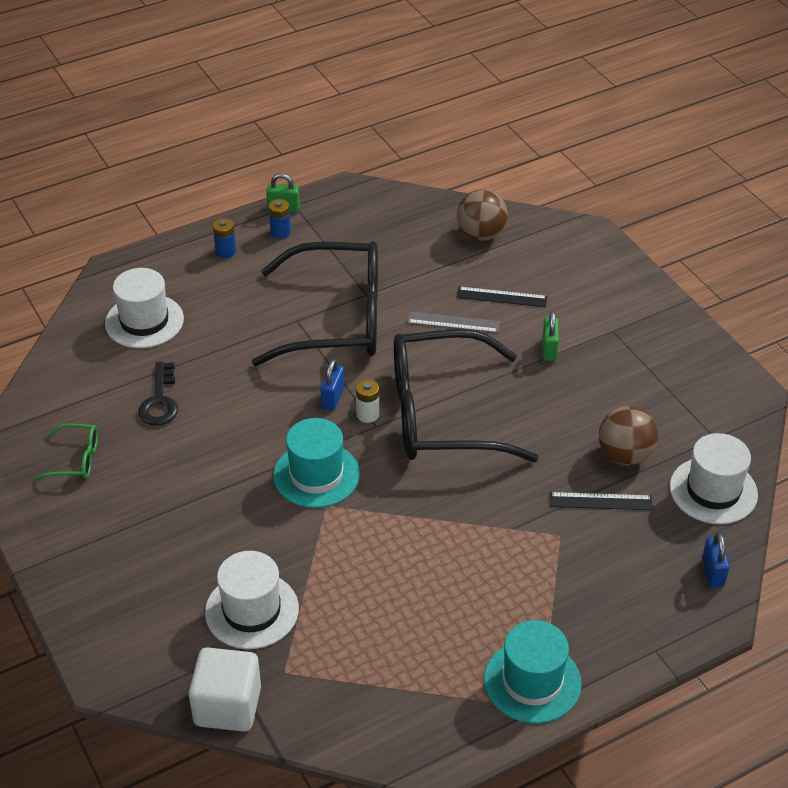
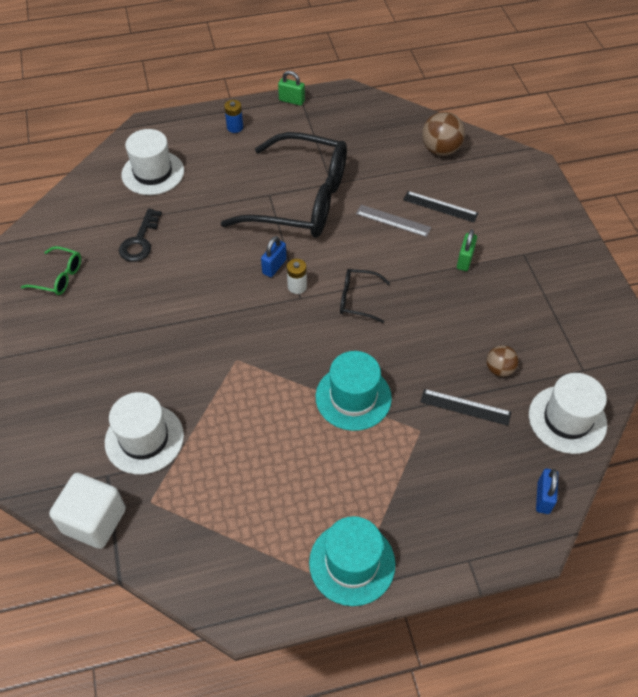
camera: 15 degrees right, 10 degrees up
(280, 232) = (282, 119): blue battery -> none
(316, 475) = (238, 330): turquoise hat -> turquoise hat (353, 397)
(443, 414) = (358, 299): black glasses -> black glasses, size x0.41
(625, 455) = (499, 369): brown ball -> brown ball, size x0.61

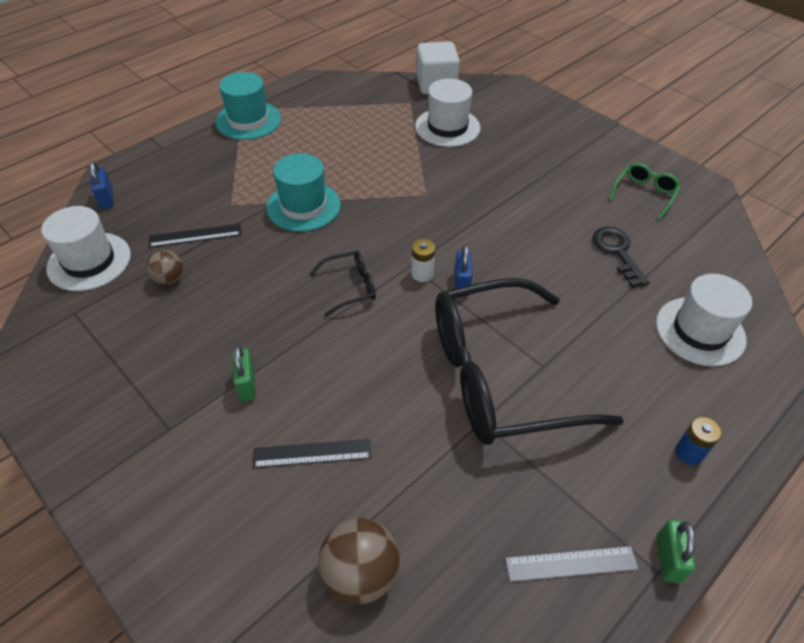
camera: 150 degrees right, 5 degrees down
(58, 277) = (644, 194): green glasses -> green glasses turned 135 degrees clockwise
(291, 100) = (668, 558): green padlock -> green padlock turned 75 degrees counterclockwise
(393, 220) = (365, 400): grey ruler -> grey ruler (571, 564)

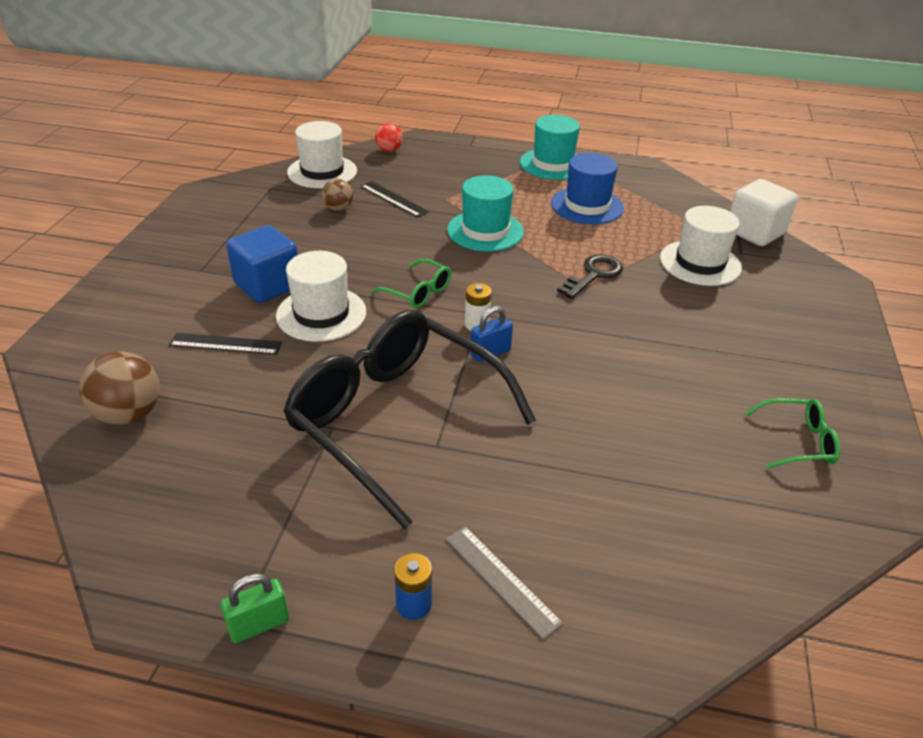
camera: 55 degrees right, 10 degrees down
(107, 199) = (389, 150): blue padlock -> red ball
(247, 384) = (267, 285): green padlock -> blue cube
(312, 453) = (226, 344): black ruler -> black ruler turned 45 degrees counterclockwise
(326, 136) = (587, 206): none -> blue hat
(350, 287) = (418, 292): black glasses -> green glasses
(571, 564) = (209, 546): grey ruler -> grey ruler (501, 580)
(617, 252) = (665, 449): black key -> black key (594, 275)
(700, 331) = (613, 563): white hat -> white hat (321, 314)

